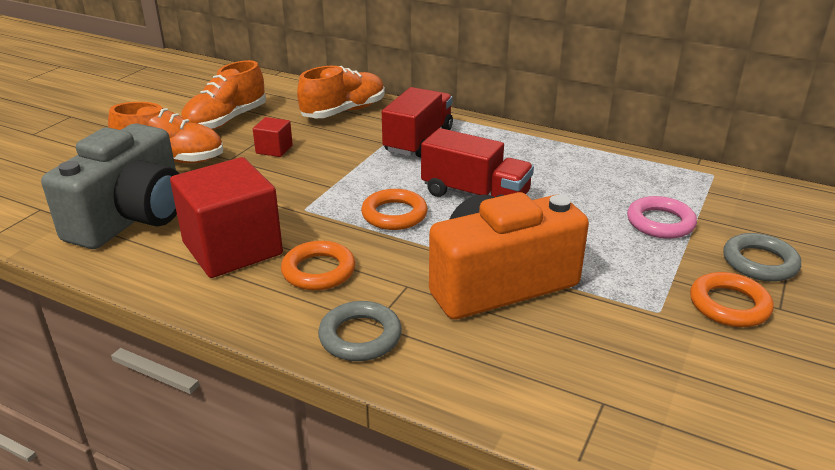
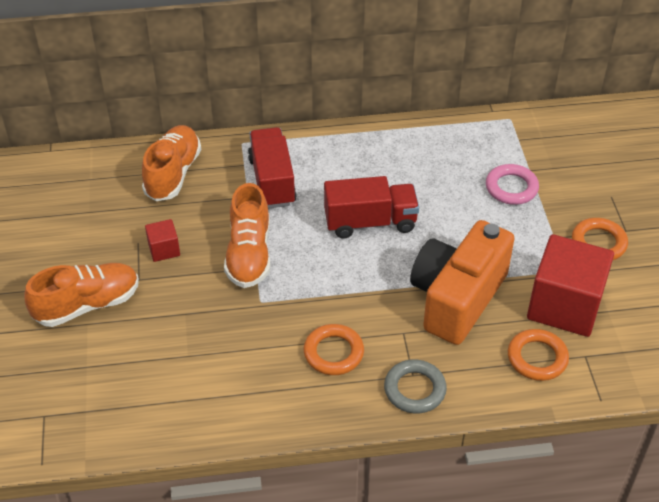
camera: 35 degrees left, 15 degrees up
(131, 217) = (135, 382): grey camera -> none
(226, 121) = (79, 236): orange shoe -> orange shoe (249, 254)
(232, 248) = (250, 367): red cube -> red cube (564, 305)
(394, 214) = (332, 272): orange ring -> orange ring (537, 358)
(759, 262) = (592, 196): grey ring -> none

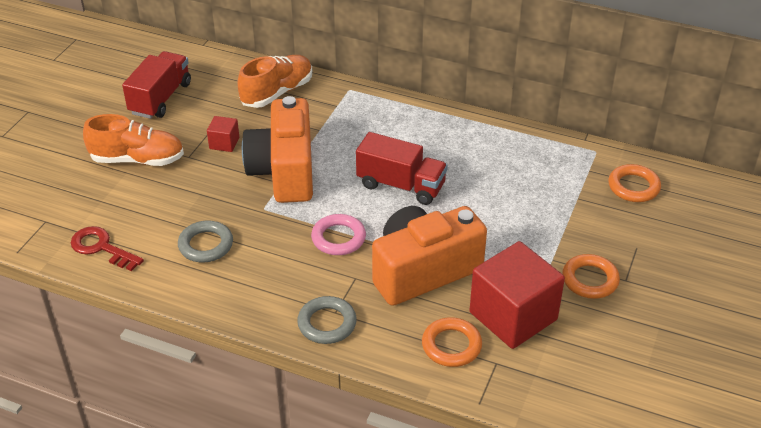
camera: 30 degrees right, 5 degrees down
(130, 417) = (101, 248): none -> red key
(236, 365) = (206, 245): none -> grey ring
(249, 254) = (284, 171): orange shoe -> orange camera
(272, 181) = (348, 126): red truck -> red truck (160, 98)
(333, 353) = (286, 268): orange ring -> orange ring (633, 187)
(511, 188) = (548, 205): pink ring -> pink ring (338, 238)

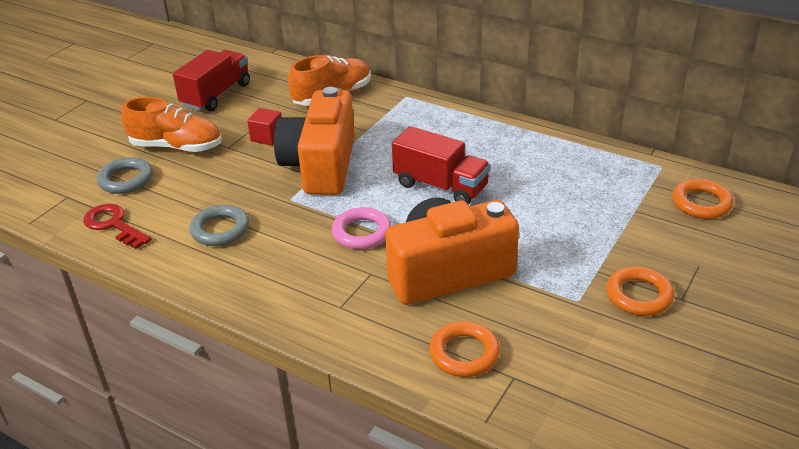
camera: 10 degrees right, 5 degrees down
(327, 323) = (328, 318): grey ring -> grey ring (126, 180)
(513, 316) = (542, 327): red cube -> none

